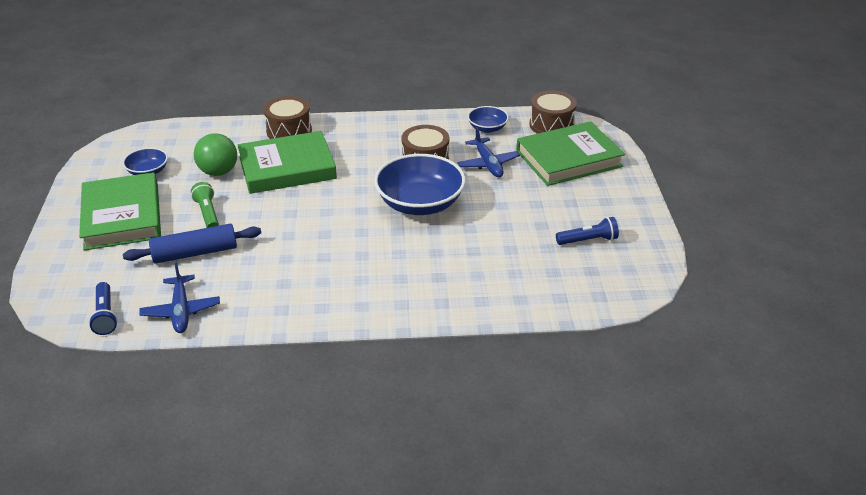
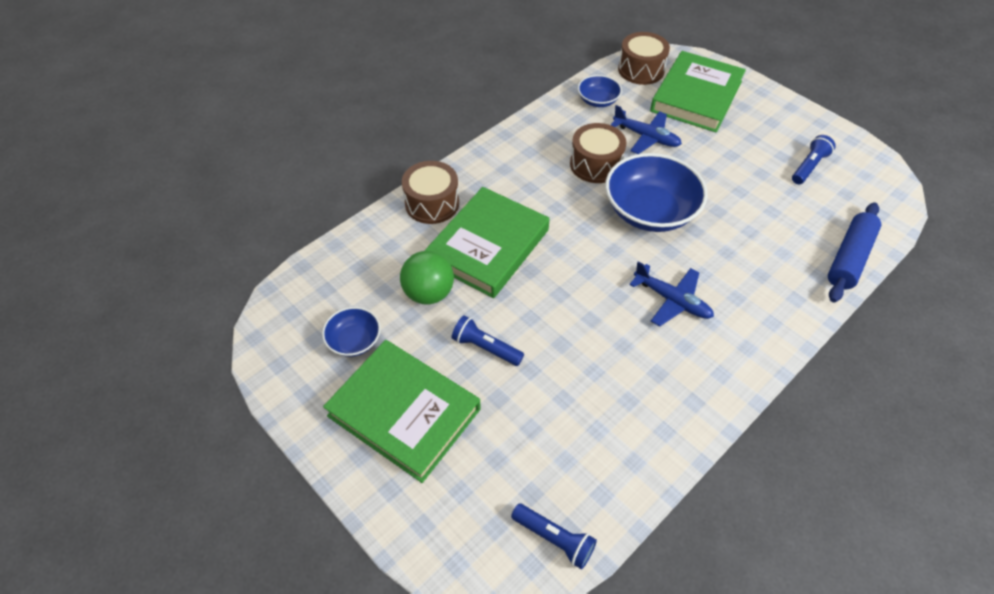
camera: 40 degrees left, 15 degrees up
(181, 311) = (615, 474): blue plane -> blue plane (672, 300)
(195, 253) = (537, 400): blue rolling pin -> blue rolling pin (849, 258)
(207, 213) = (485, 348): green flashlight -> blue flashlight

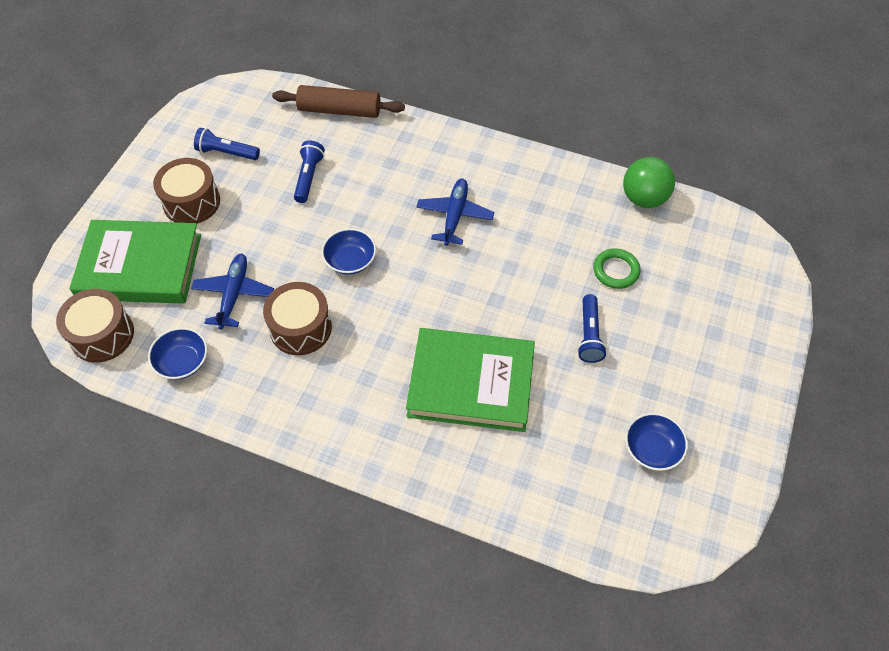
camera: 115 degrees left, 5 degrees up
(404, 413) = (691, 369): green book -> none
(429, 293) = (559, 410): green ball -> green ball (644, 198)
(432, 203) = (439, 467): brown drum -> brown drum (191, 202)
(545, 406) = (616, 271): none -> green ring
(554, 538) = (712, 229): blue flashlight -> blue flashlight (308, 177)
(650, 211) = (350, 260): blue bowl -> blue bowl, size x0.51
(849, 258) = (339, 110): blue rolling pin -> brown rolling pin

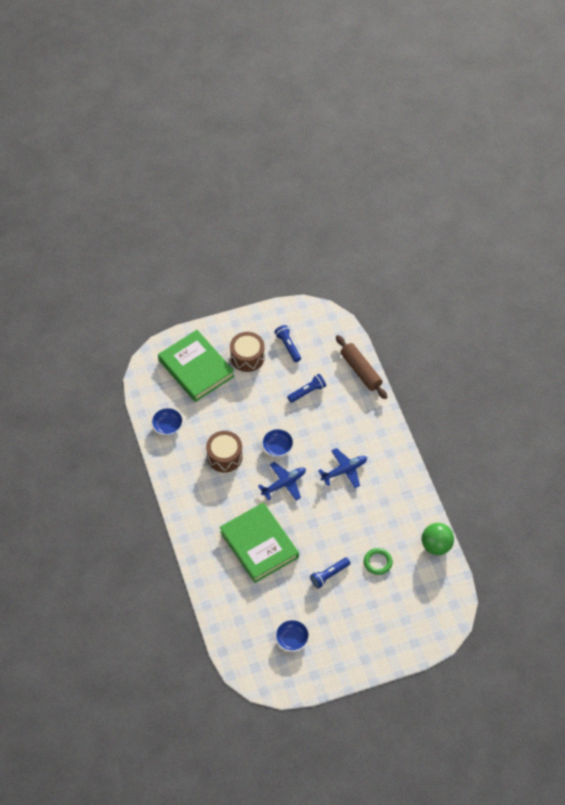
camera: 50 degrees right, 0 degrees up
(102, 335) = (152, 385): brown drum -> none
(234, 294) = (216, 416): blue plane -> blue plane (284, 484)

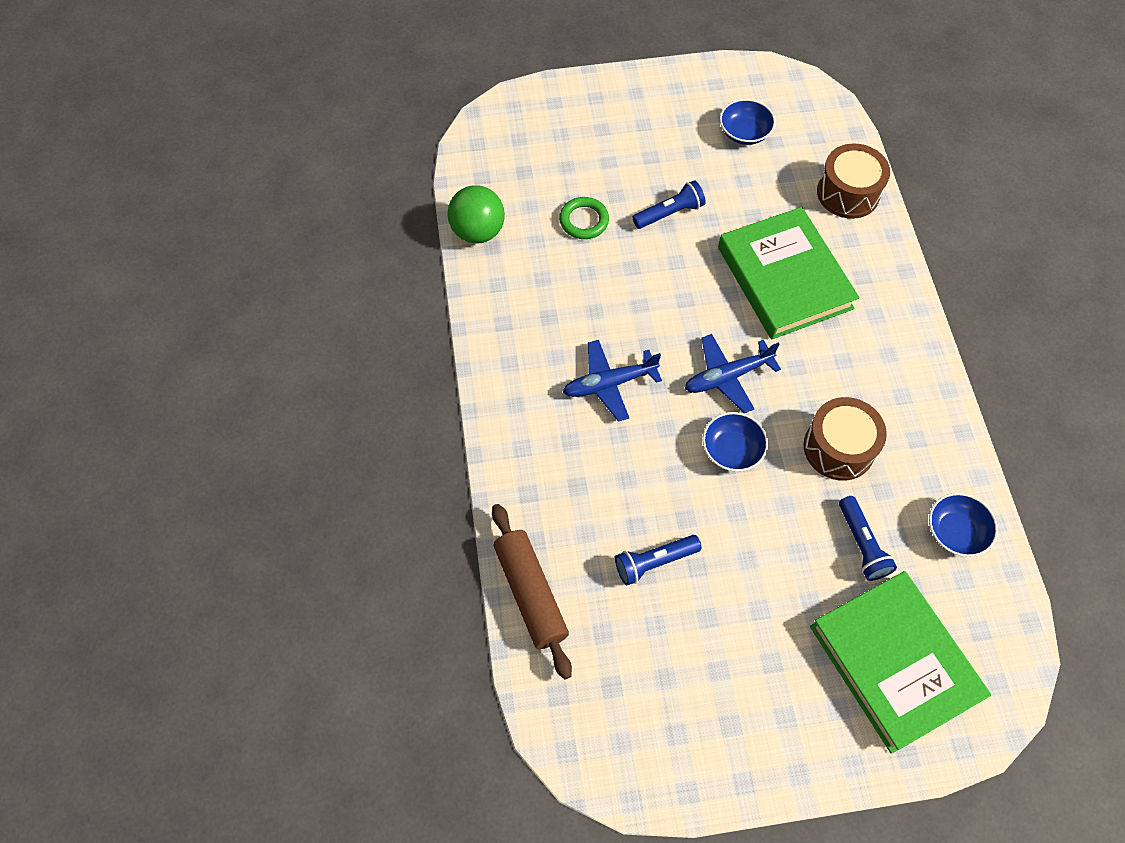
camera: 170 degrees left, 5 degrees up
(247, 357) = (776, 672): brown drum -> brown drum (848, 193)
(288, 346) = (680, 685): blue flashlight -> blue flashlight (862, 544)

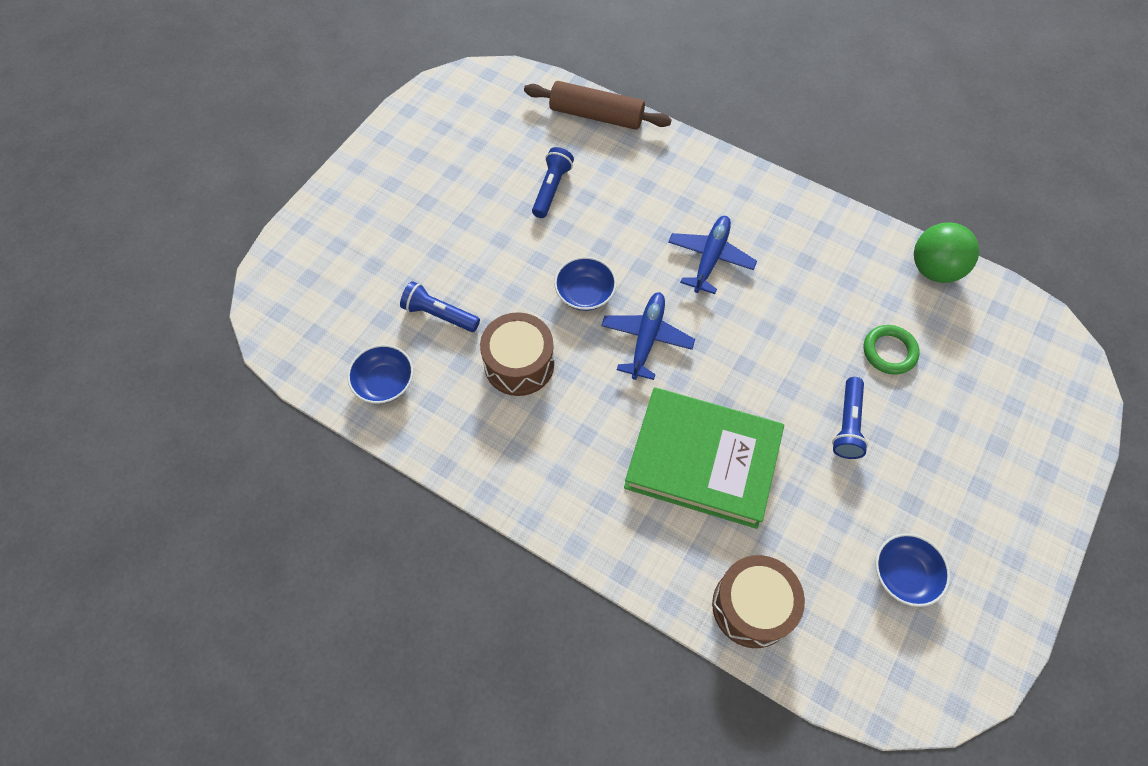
camera: 130 degrees right, 0 degrees up
(894, 662) = (353, 265): green book -> none

